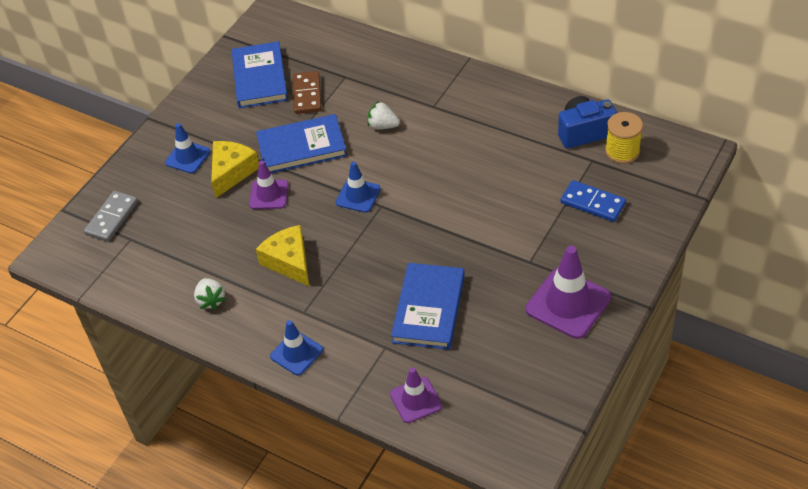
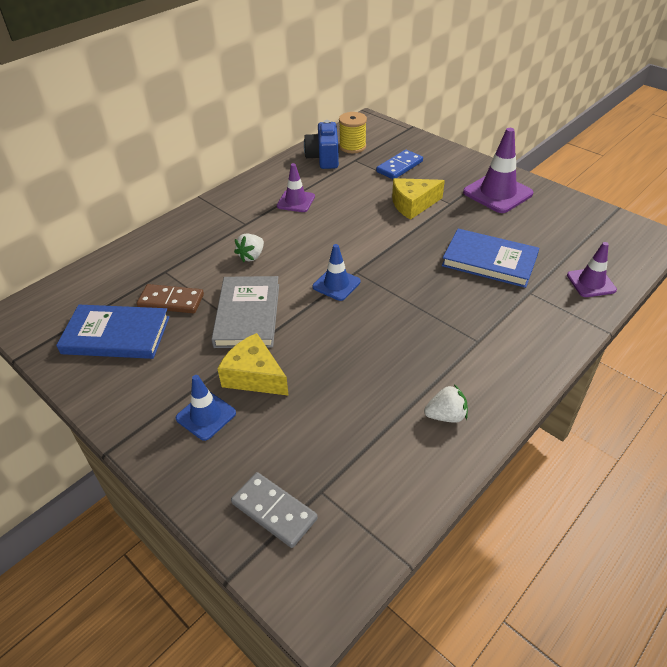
camera: 80 degrees left, 5 degrees down
(269, 195) = (304, 348): purple traffic cone -> purple traffic cone (296, 201)
(289, 262) = (407, 343): yellow cheese -> yellow cheese (413, 205)
(296, 353) = (531, 353): blue traffic cone -> none
(302, 147) = (247, 315): blue book -> grey book

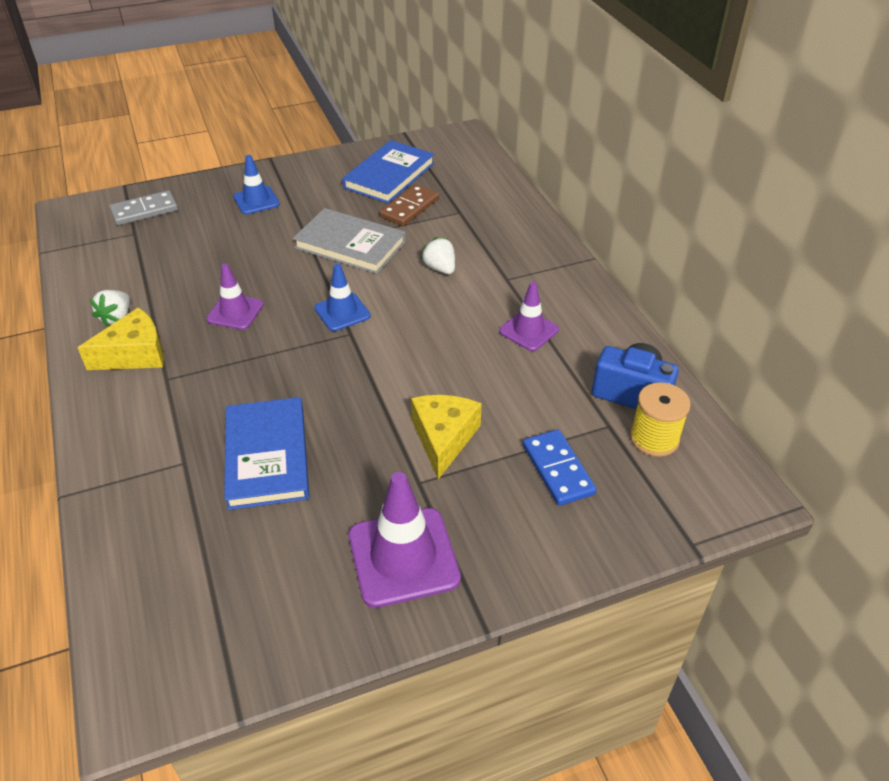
camera: 115 degrees right, 0 degrees up
(254, 376) = (271, 231): yellow cheese -> yellow cheese (135, 354)
(489, 261) = (267, 456): blue book -> blue book turned 60 degrees counterclockwise
(591, 283) = (138, 537): purple traffic cone -> purple traffic cone (235, 312)

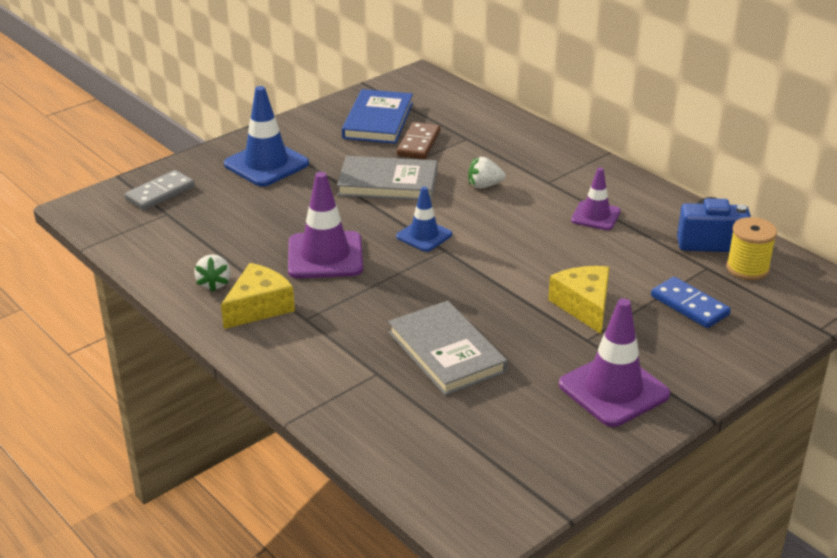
camera: 20 degrees left, 10 degrees down
(235, 312) = (325, 256): purple traffic cone -> purple traffic cone, size x1.65
(256, 200) = (266, 164): blue traffic cone -> blue traffic cone, size x1.65
(267, 456) = (446, 352): blue book -> grey book
(440, 268) = (484, 185): white strawberry -> white strawberry turned 45 degrees counterclockwise

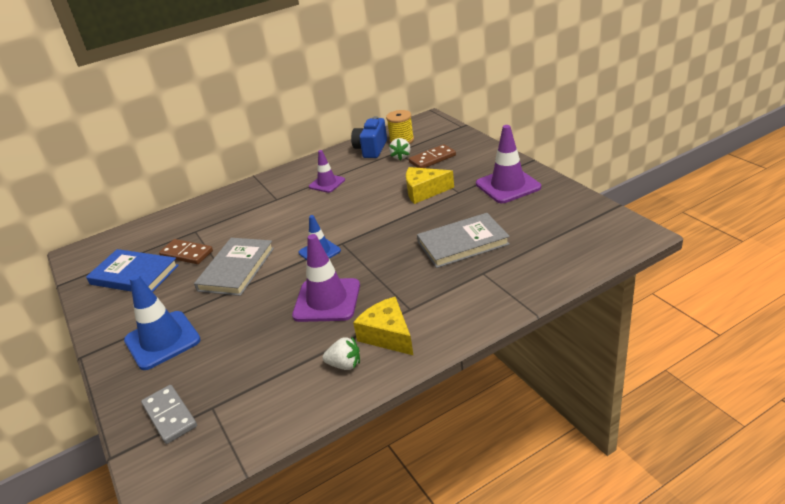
camera: 75 degrees left, 0 degrees up
(484, 185) = (266, 224): white strawberry -> white strawberry (401, 156)
(689, 305) = (432, 159): blue domino -> brown domino

